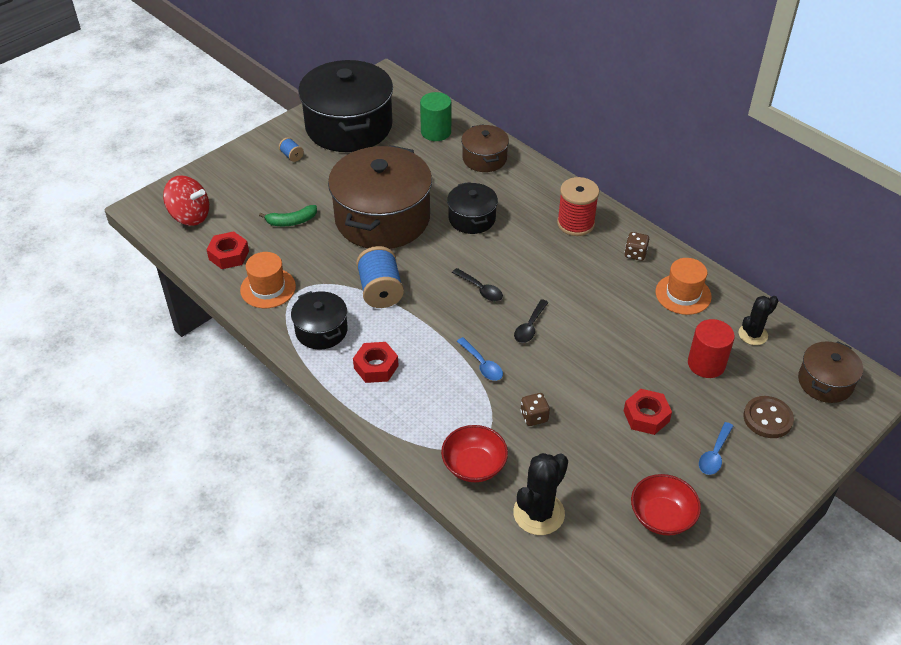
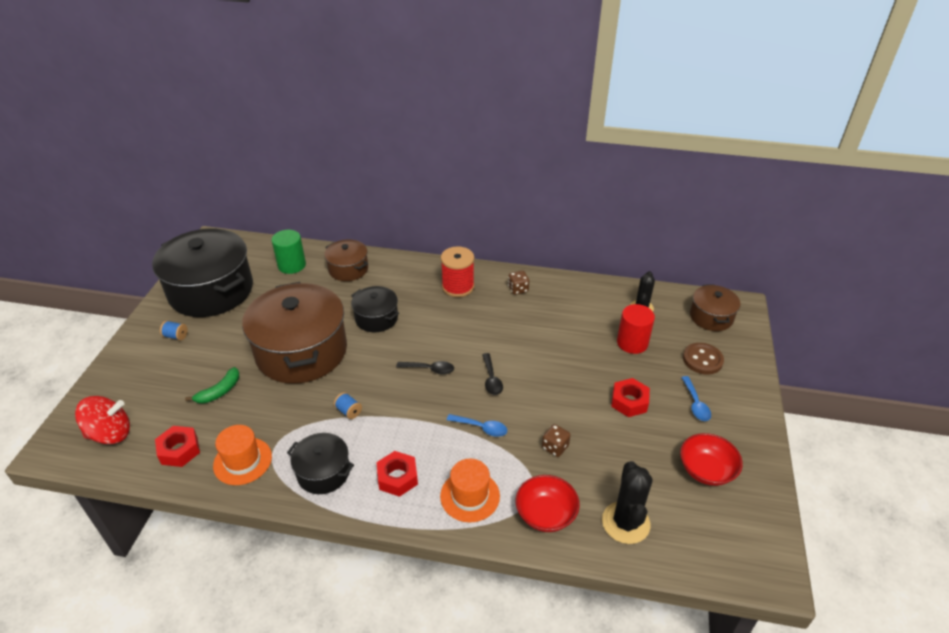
camera: 35 degrees left, 5 degrees down
(380, 291) = (348, 411): blue spool -> blue spool, size x0.47
(683, 294) = (574, 302): orange hat -> orange hat (470, 496)

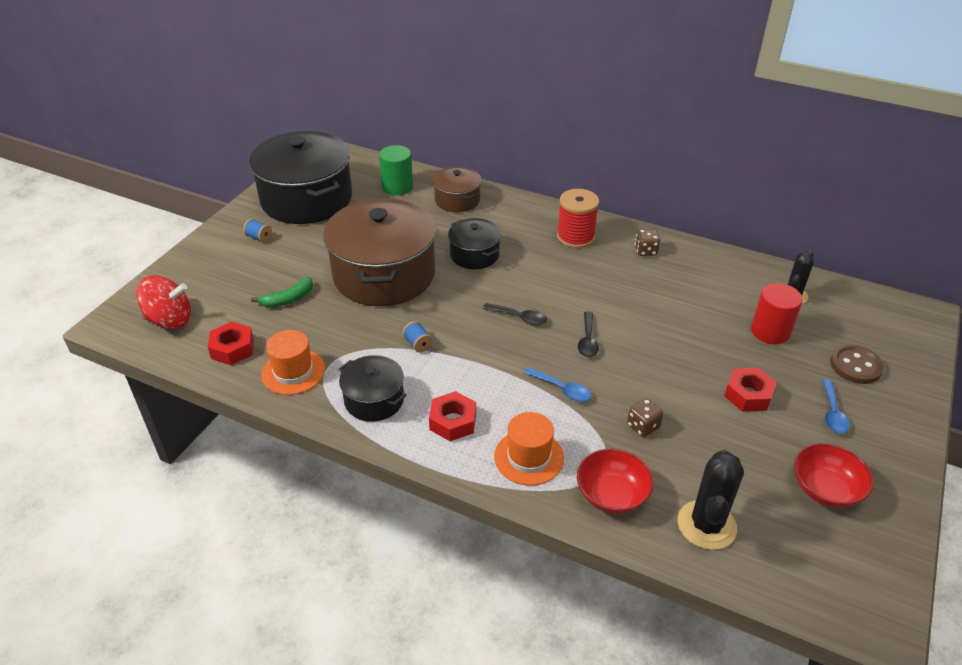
camera: 15 degrees right, 0 degrees up
(711, 317) = (881, 320): brown pot -> none

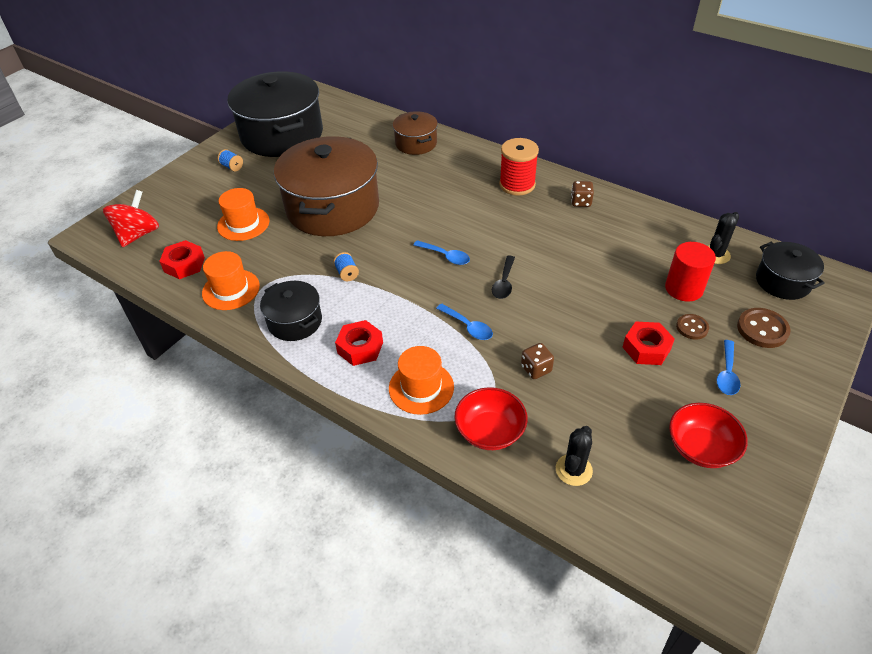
camera: 10 degrees right, 5 degrees up
(170, 320) = (138, 234): red spinning top -> red spinning top turned 75 degrees counterclockwise
(288, 299) = (243, 224): green banana -> orange hat
(397, 187) = (365, 128): green cylinder -> none
(474, 255) = (419, 195): black pot -> black pot (783, 281)
(519, 317) = (445, 256): black spoon -> blue spoon
(706, 525) = (573, 470): black cactus -> black cactus, size x0.65
(787, 370) = (692, 327): none -> brown button

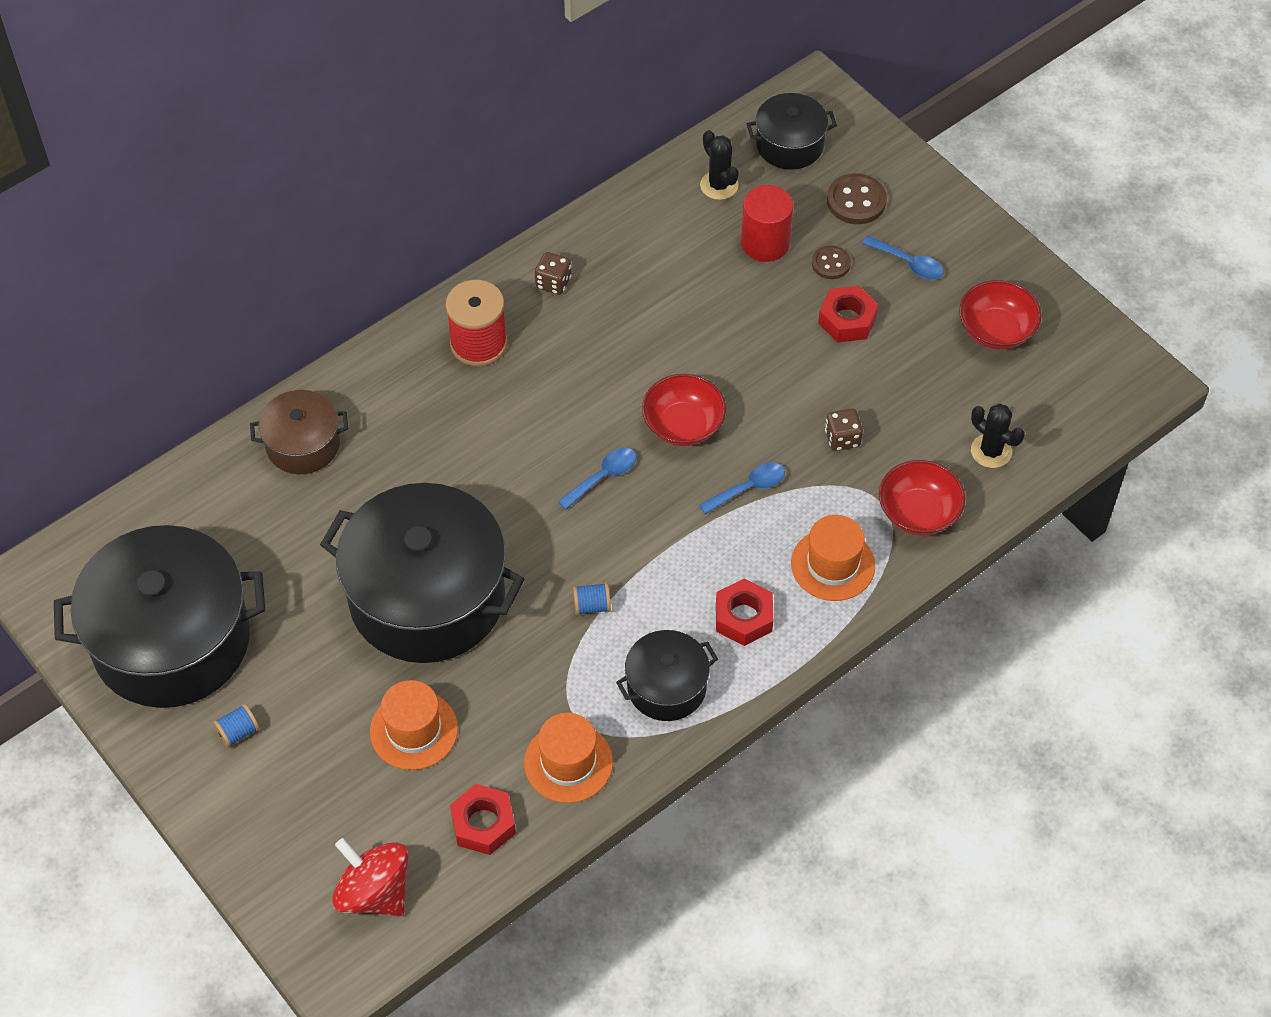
camera: 75 degrees left, 10 degrees up
(333, 208) = (427, 597): brown pot -> black pot
(504, 283) = (683, 425): black spoon -> red bowl

